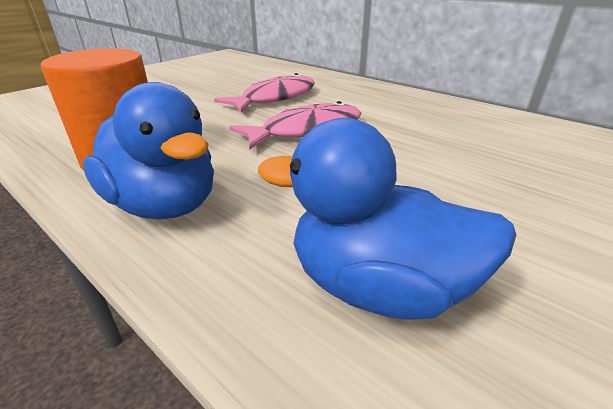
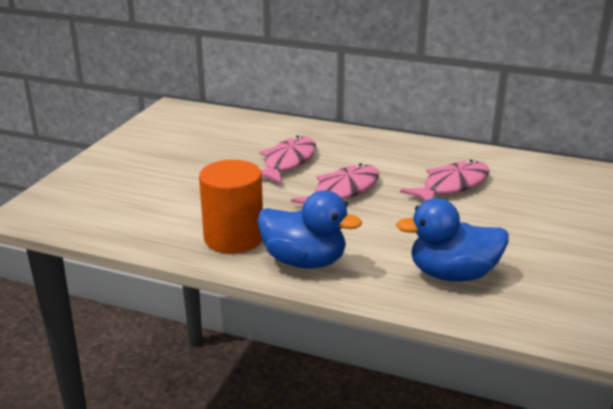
camera: 20 degrees left, 5 degrees down
(452, 145) = (452, 186): none -> pink fish

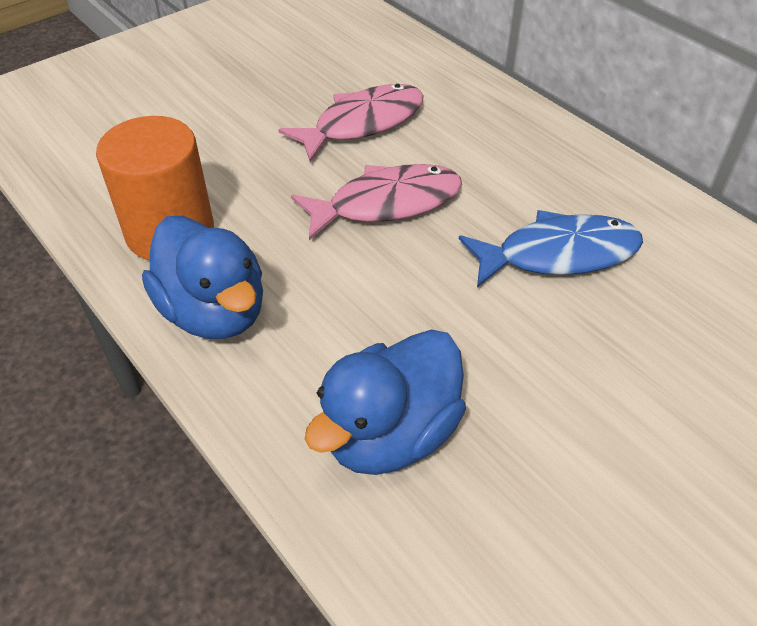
camera: 30 degrees right, 20 degrees up
(452, 186) = (558, 254): pink fish -> blue fish
(452, 274) = (390, 434): blue duck -> blue duck turned 75 degrees counterclockwise

